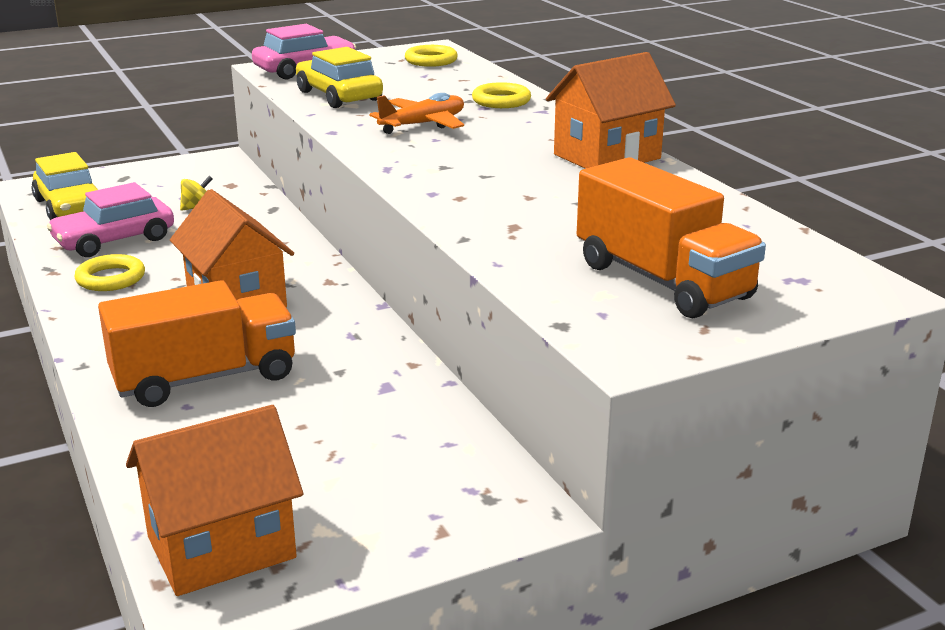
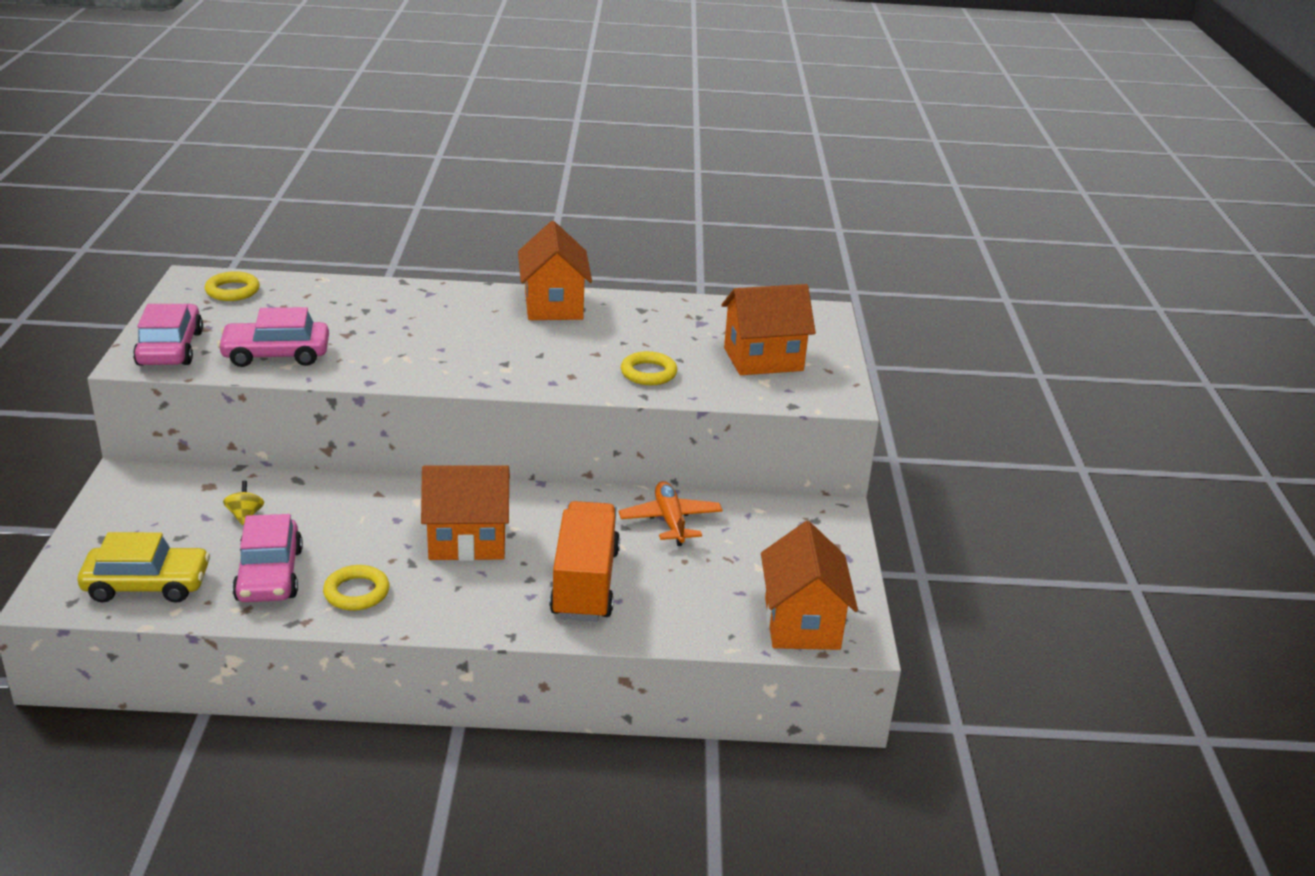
camera: 65 degrees left, 5 degrees up
(339, 96) = (276, 354): yellow car -> pink car
(423, 125) = (402, 343): orange plane -> orange plane (670, 521)
(501, 101) = (386, 299): yellow ring -> yellow ring (648, 373)
(662, 281) = (763, 359): orange truck -> orange house

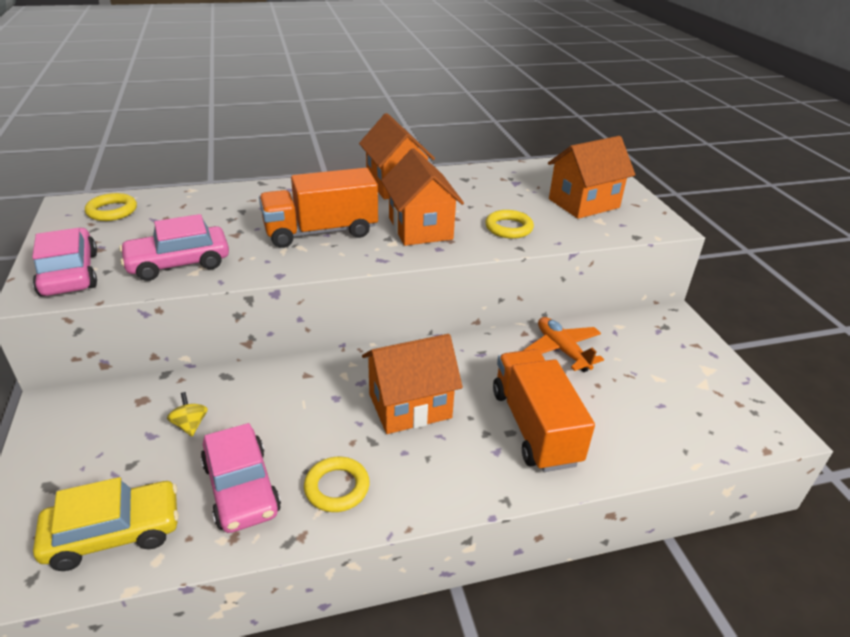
camera: 15 degrees left, 5 degrees up
(436, 345) = (321, 232): none -> orange truck
(802, 623) = (729, 424): orange house -> orange house (420, 228)

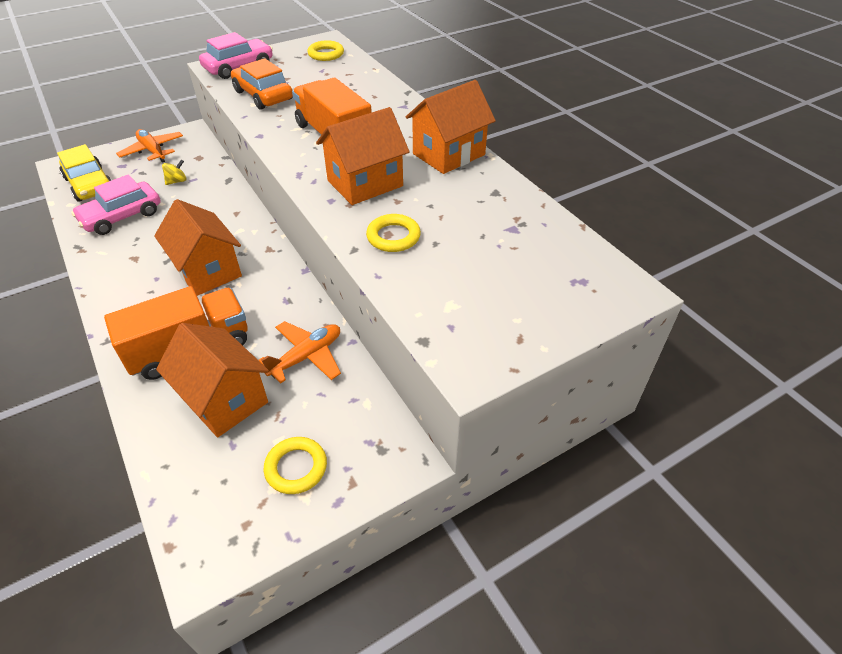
camera: 75 degrees right, 10 degrees up
(74, 450) = (153, 151): none -> orange plane
(178, 263) = (263, 95): pink car -> orange car
(337, 487) = (121, 254): yellow ring -> yellow ring (296, 468)
(584, 203) = (490, 288): orange house -> orange house (224, 399)

